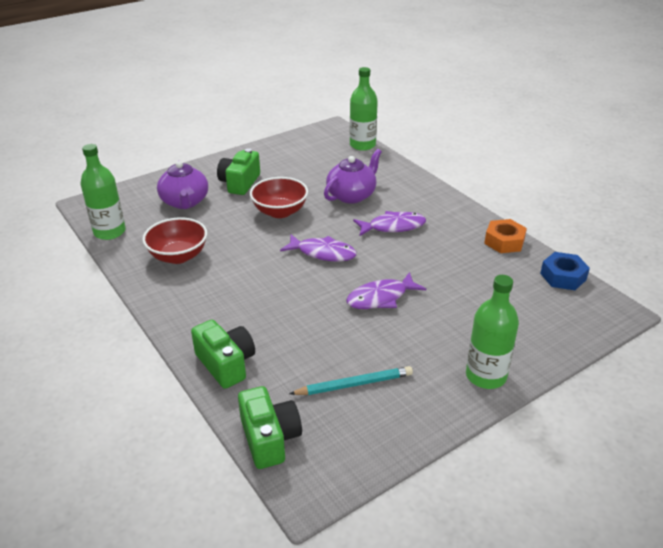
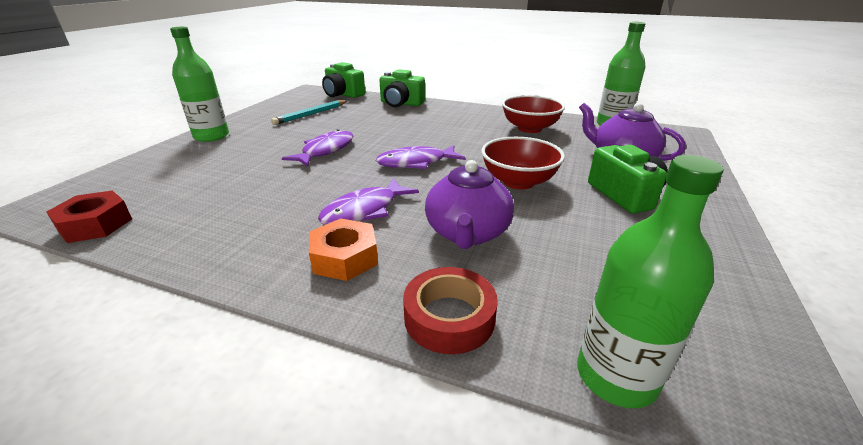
camera: 145 degrees right, 5 degrees down
(396, 172) = (449, 317): none -> red tape
(504, 241) = (183, 244): orange nut -> orange nut (345, 258)
(563, 276) = (95, 224): blue nut -> red nut

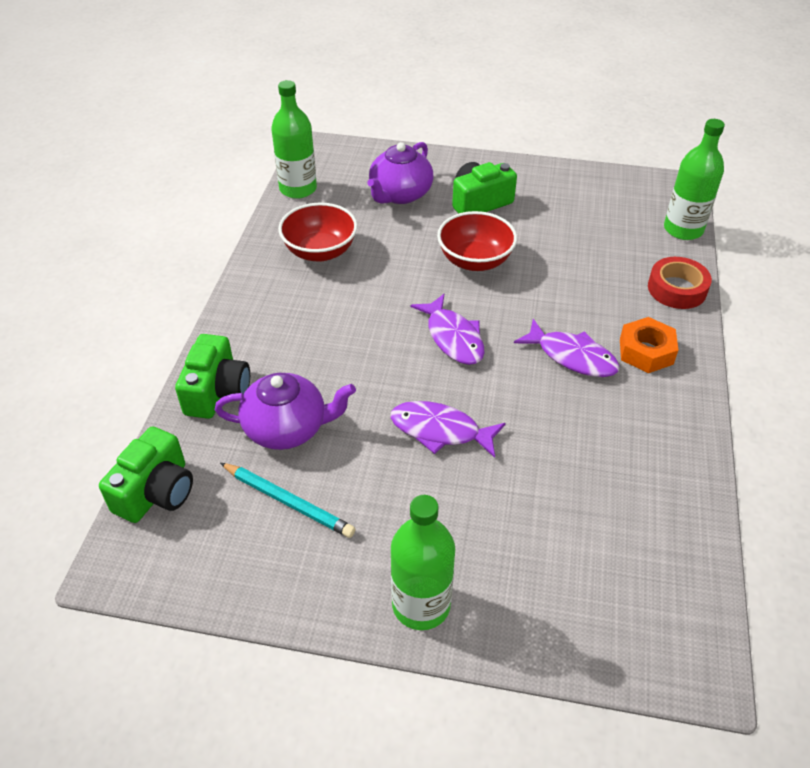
camera: 100 degrees left, 15 degrees up
(95, 224) = (694, 568): red nut -> none
(467, 233) = (579, 288): purple teapot -> purple teapot (287, 428)

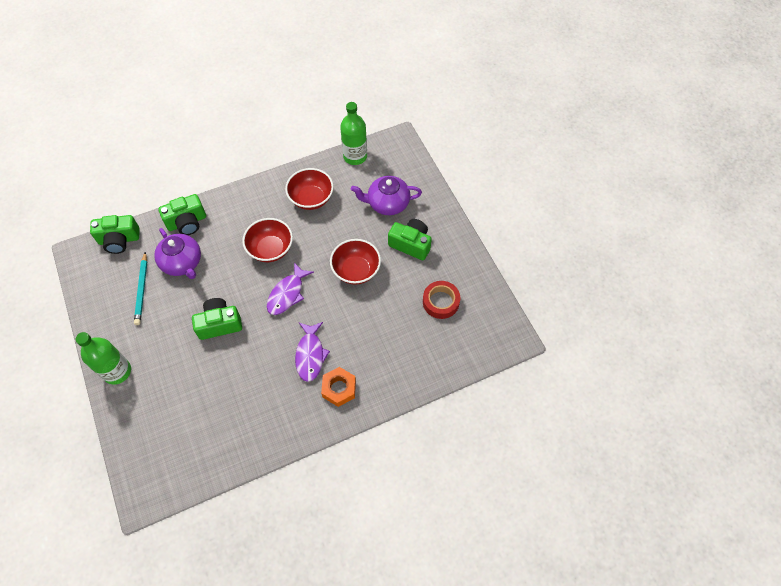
camera: 55 degrees right, 15 degrees up
(362, 323) = (270, 249): none -> red bowl
(440, 431) = (219, 324): purple fish -> green camera
(677, 289) = (406, 381): red tape -> red tape (440, 302)
(683, 229) = (468, 361): green bottle -> none

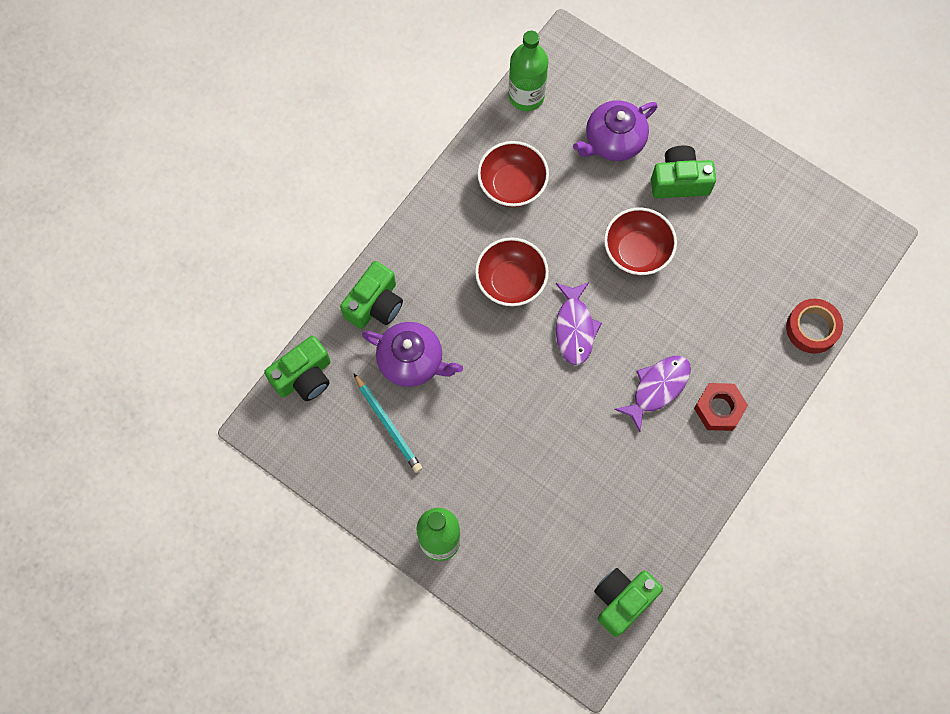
camera: 30 degrees left, 10 degrees up
(219, 324) = (520, 412): green camera -> green camera (622, 600)
(310, 355) = (657, 388): purple fish -> purple fish turned 105 degrees counterclockwise
(339, 388) = (719, 409): orange nut -> red nut
(440, 302) = (764, 237): red tape -> red tape (812, 328)

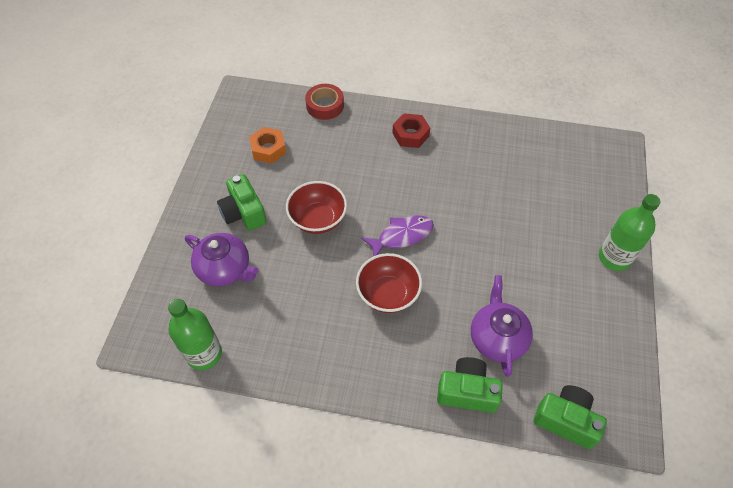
camera: 115 degrees left, 15 degrees down
(388, 425) = (559, 332): turquoise pencil -> none
(512, 185) = (300, 329): red bowl -> none
(622, 600) = (569, 142): green camera -> none
(657, 388) = (417, 171): purple fish -> none
(764, 237) = (268, 149): none -> orange nut

